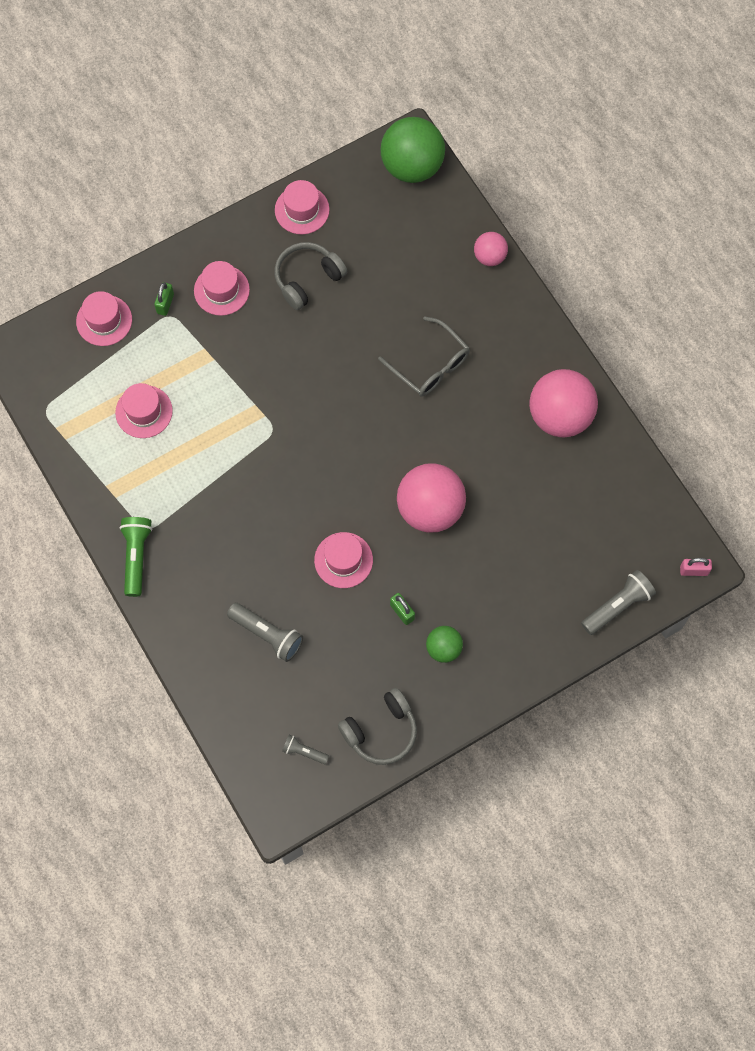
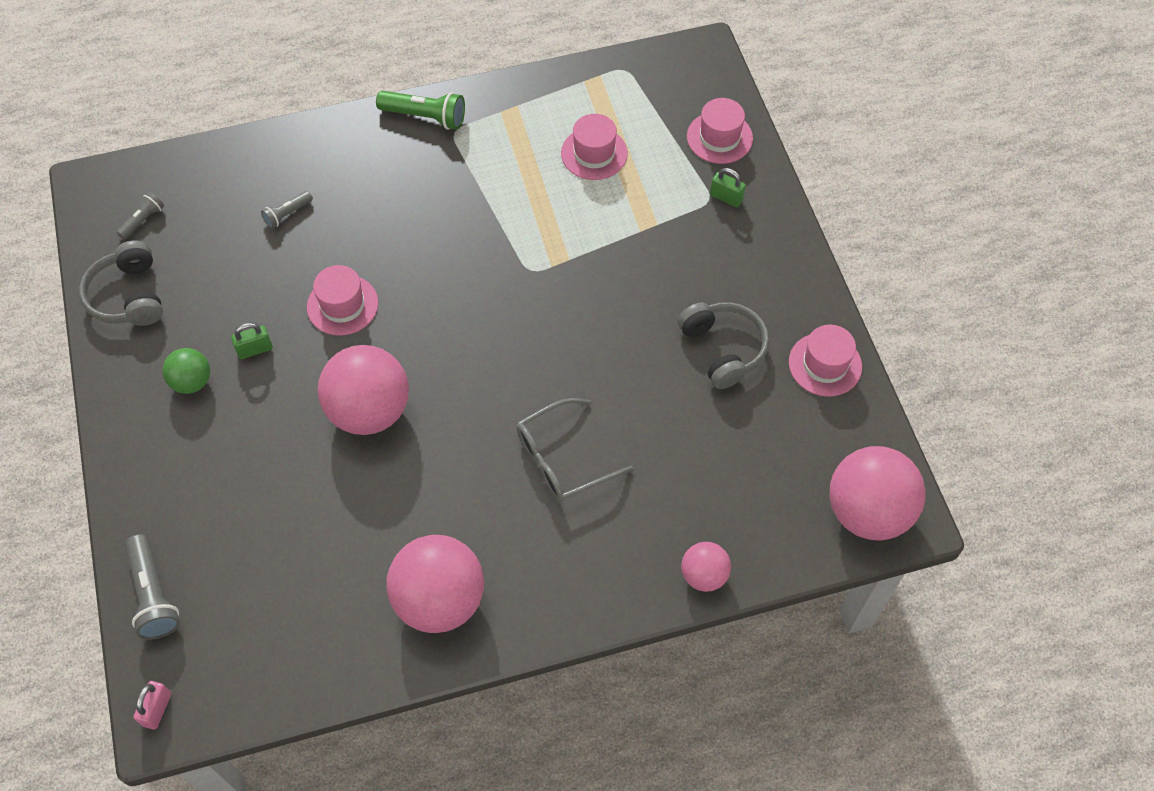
camera: 105 degrees right, 10 degrees down
(221, 290) = (730, 256): pink hat -> none
(267, 635) = (287, 214): grey flashlight -> grey flashlight, size x0.57
(412, 166) = (867, 511): green ball -> pink ball

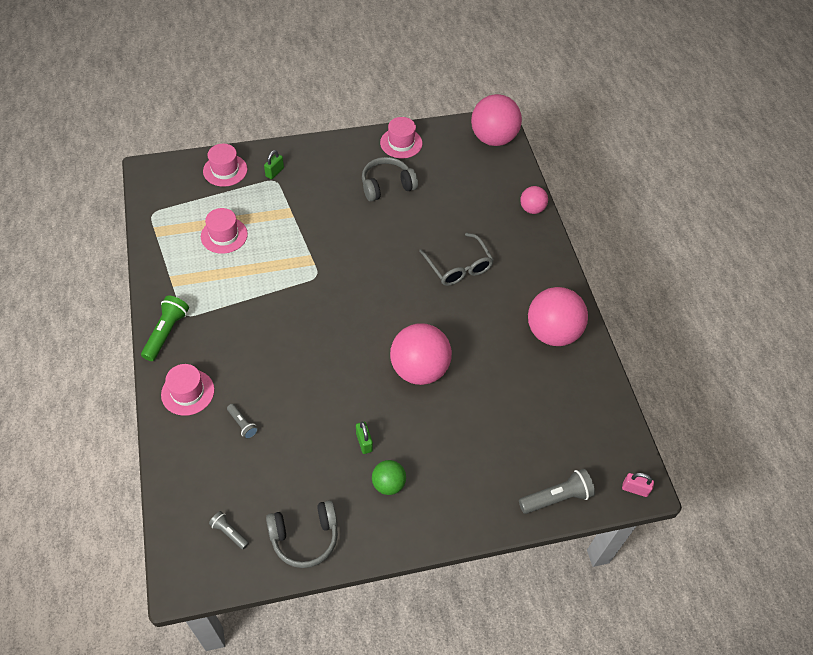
camera: 90 degrees left, 5 degrees down
(342, 305) = (331, 386): pink hat -> pink hat (188, 392)

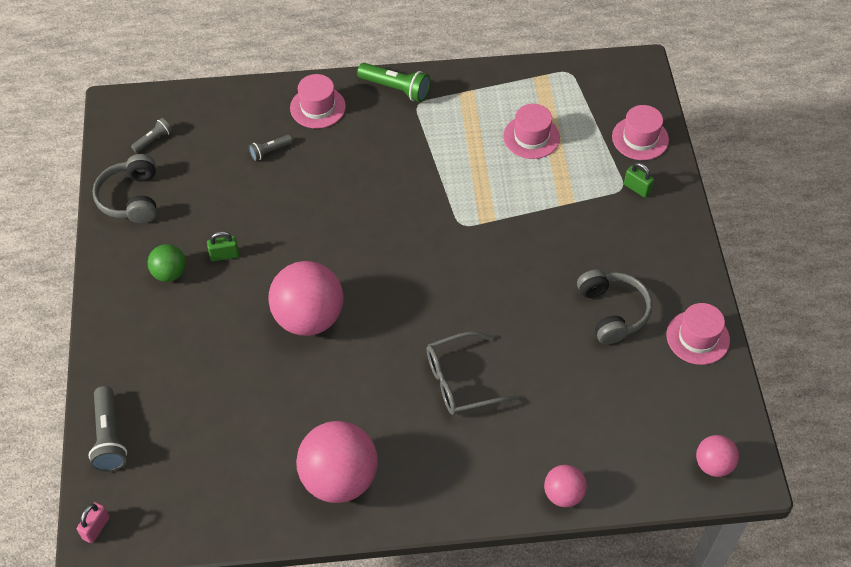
camera: 100 degrees right, 0 degrees up
(493, 138) = (713, 464): pink ball -> pink ball, size x0.52

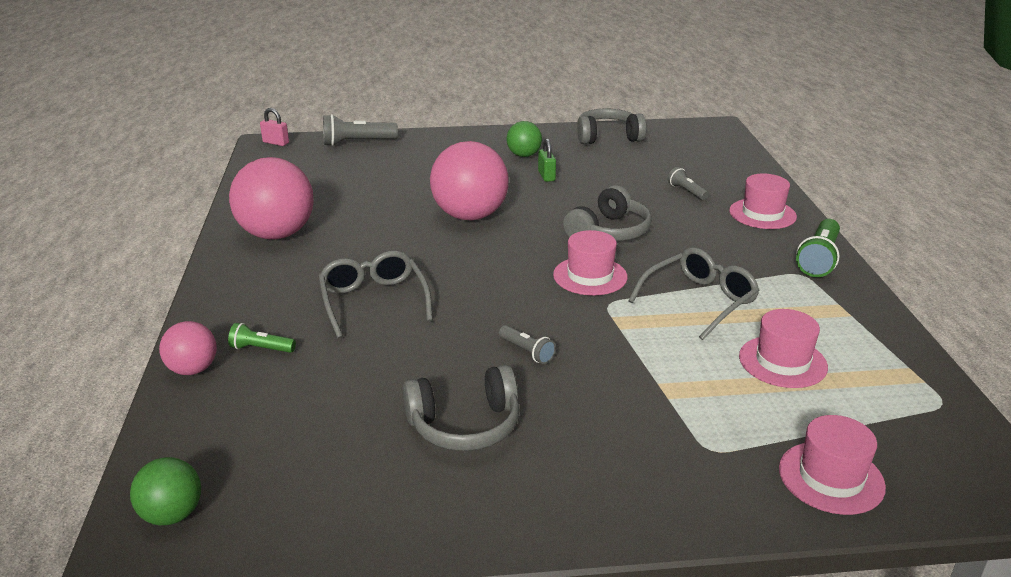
camera: 90 degrees right, 25 degrees down
(153, 140) = (681, 142): grey flashlight -> grey flashlight (527, 352)
(345, 214) = (609, 232): none -> grey headphones
(457, 169) = (699, 301): none -> grey glasses
(533, 452) = (261, 349): none -> green flashlight
(637, 188) = (714, 466): green padlock -> none
(697, 337) = (408, 517): pink hat -> pink hat (590, 276)
(713, 464) = (172, 515): pink ball -> green ball

